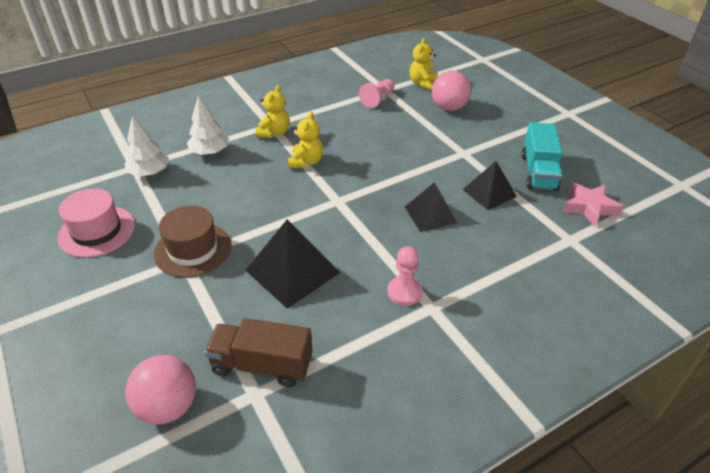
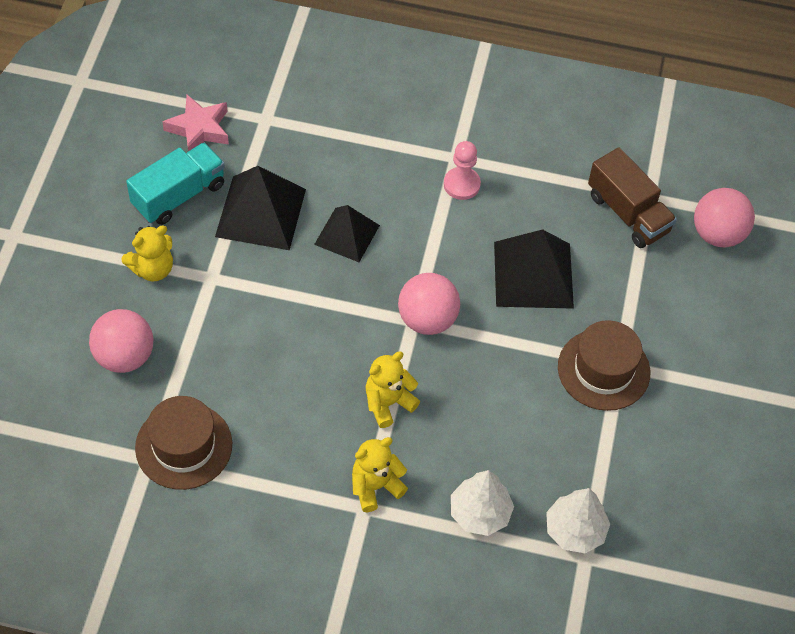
camera: 140 degrees left, 15 degrees up
(97, 231) = (684, 472): pink hat -> none
(330, 206) = (427, 319): none -> pink ball
(378, 99) = (184, 446): pink pawn -> brown hat
(423, 83) = (88, 429): yellow teddy bear -> yellow teddy bear (152, 269)
(489, 193) = (260, 213): black pyramid -> black pyramid, size x1.54

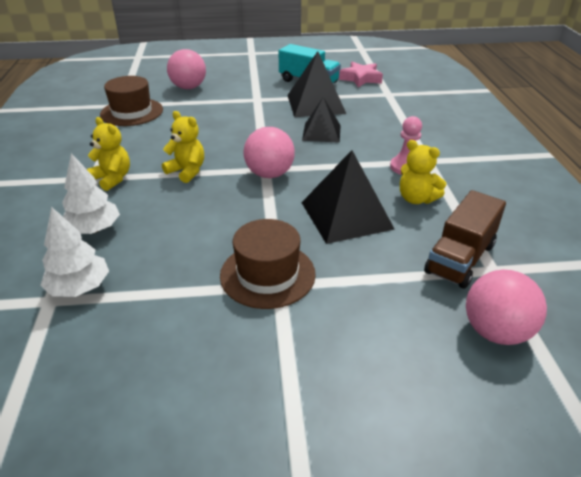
camera: 75 degrees right, 20 degrees down
(152, 269) = (252, 84): yellow teddy bear -> yellow teddy bear (416, 199)

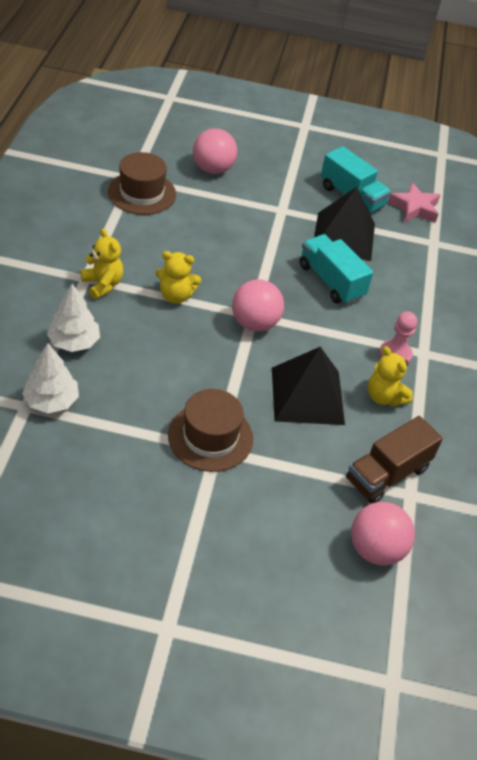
camera: 10 degrees right, 10 degrees up
(187, 171) = (176, 296): yellow teddy bear -> yellow teddy bear turned 135 degrees clockwise
(321, 132) = (331, 281): black pyramid -> turquoise truck

